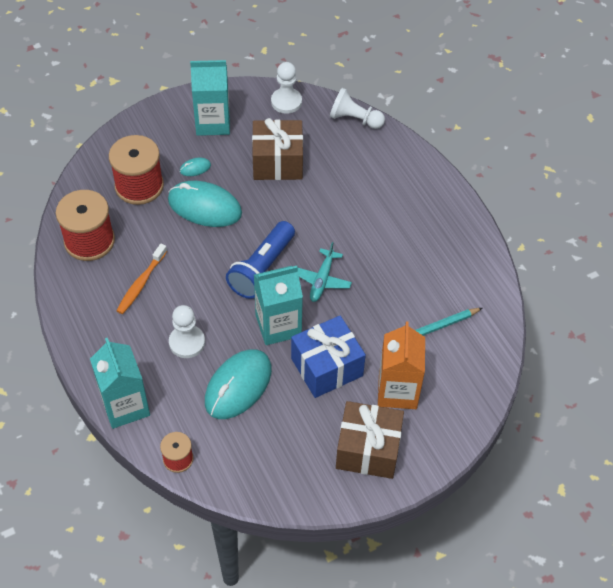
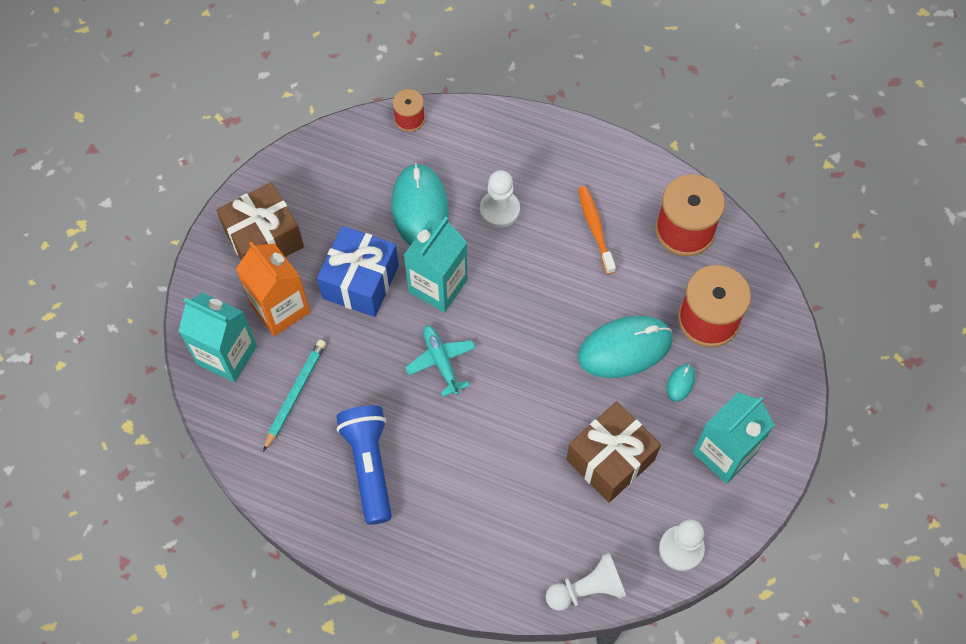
camera: 140 degrees right, 10 degrees up
(125, 406) = (492, 124): turquoise carton -> turquoise carton (227, 355)
(262, 269) = (506, 328): blue flashlight -> blue flashlight (369, 465)

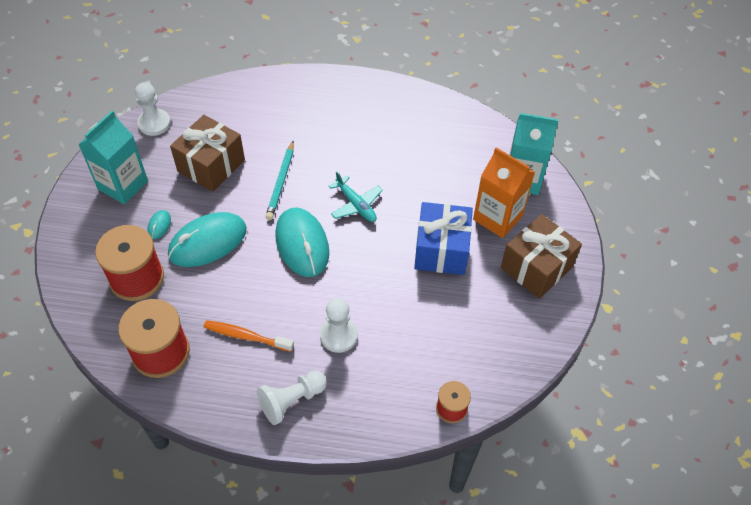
camera: 165 degrees right, 10 degrees down
(295, 394) = (459, 163): turquoise pencil -> turquoise pencil (281, 182)
(369, 465) = (388, 131): blue flashlight -> none
(420, 208) = (412, 322): turquoise mouse -> turquoise mouse (302, 244)
(438, 286) = (375, 259): turquoise carton -> none
(587, 589) = (218, 92): white pawn -> white pawn (291, 401)
(595, 228) = (246, 336): orange toothbrush -> orange toothbrush turned 135 degrees clockwise

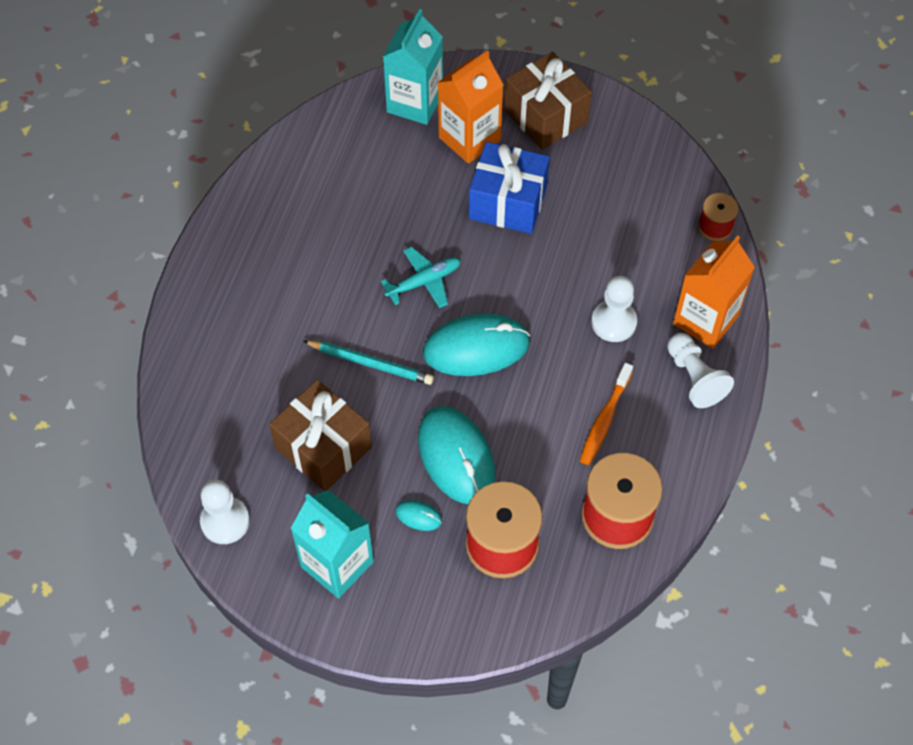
camera: 80 degrees left, 5 degrees up
(351, 406) = (705, 320): none -> orange carton

